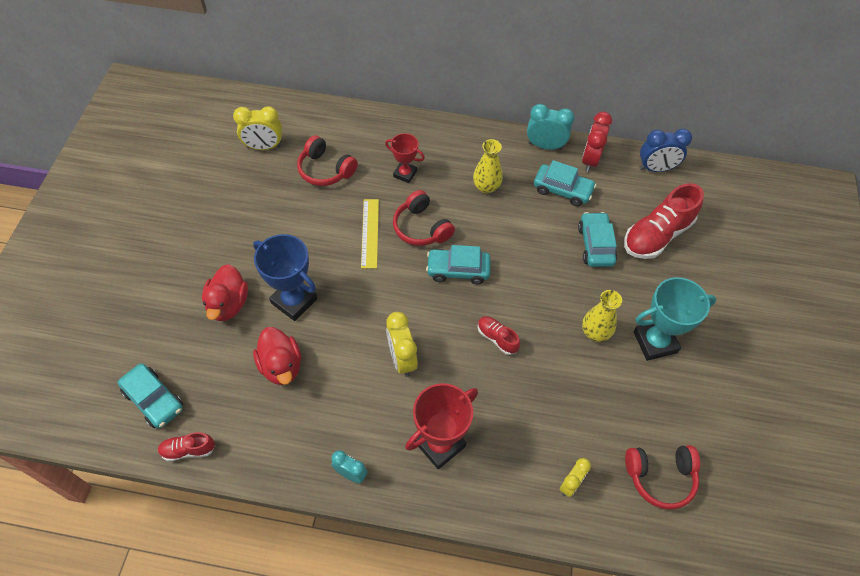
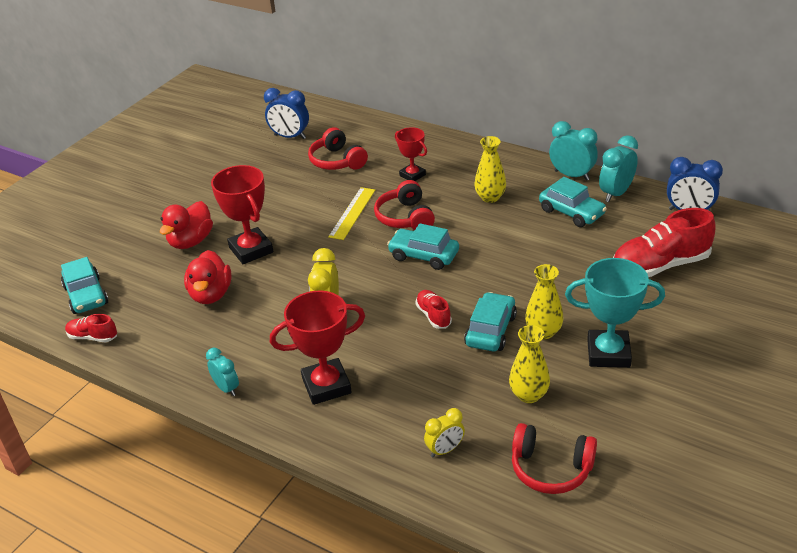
camera: 25 degrees right, 20 degrees down
(264, 147) = (290, 137): yellow clock -> blue clock
(294, 301) = (251, 250): blue trophy -> red trophy
(590, 160) = (616, 193): red clock -> turquoise clock
(595, 245) = (584, 261): turquoise car -> turquoise car (490, 330)
(611, 405) = (528, 395): none -> yellow vase

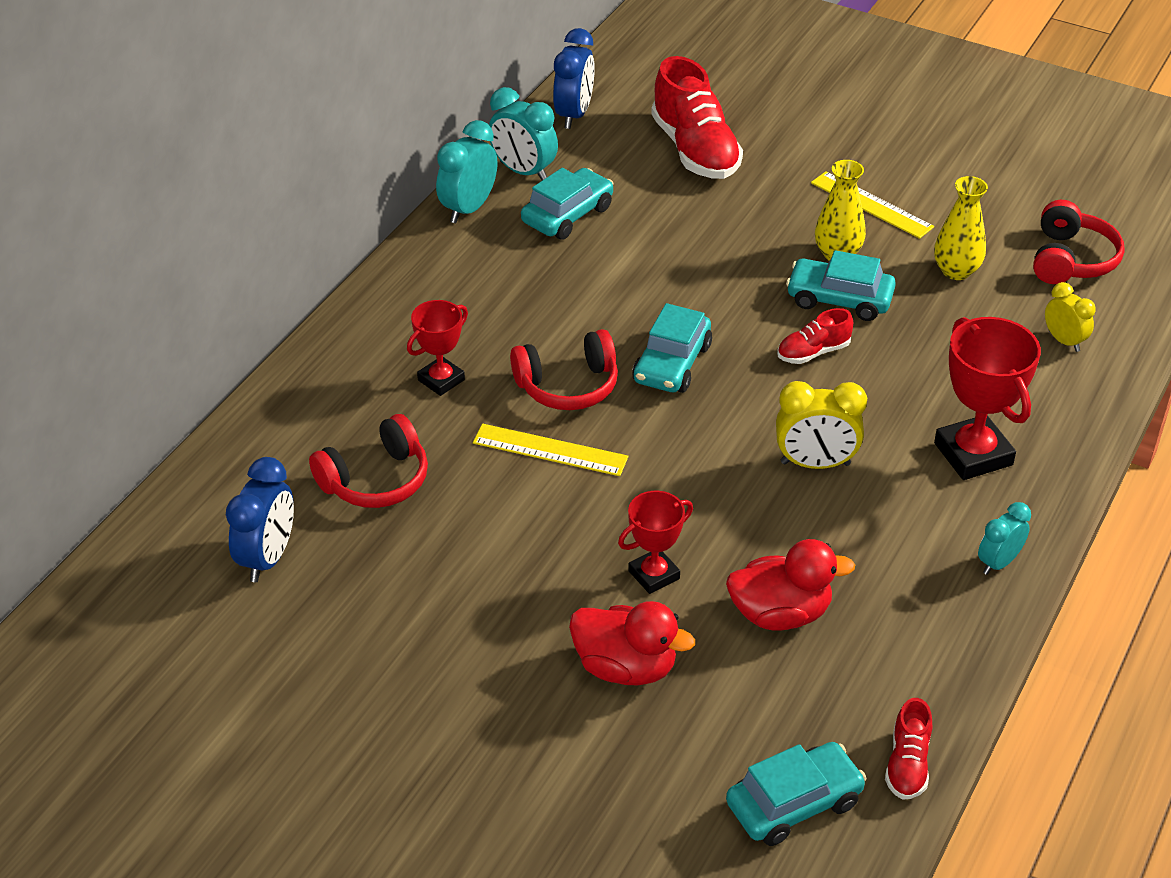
camera: 95 degrees left, 5 degrees up
(251, 250) = (654, 575): red trophy -> red trophy, size x0.61
(490, 197) = (520, 293): yellow vase -> none
(608, 353) = (871, 205): turquoise trophy -> yellow ruler

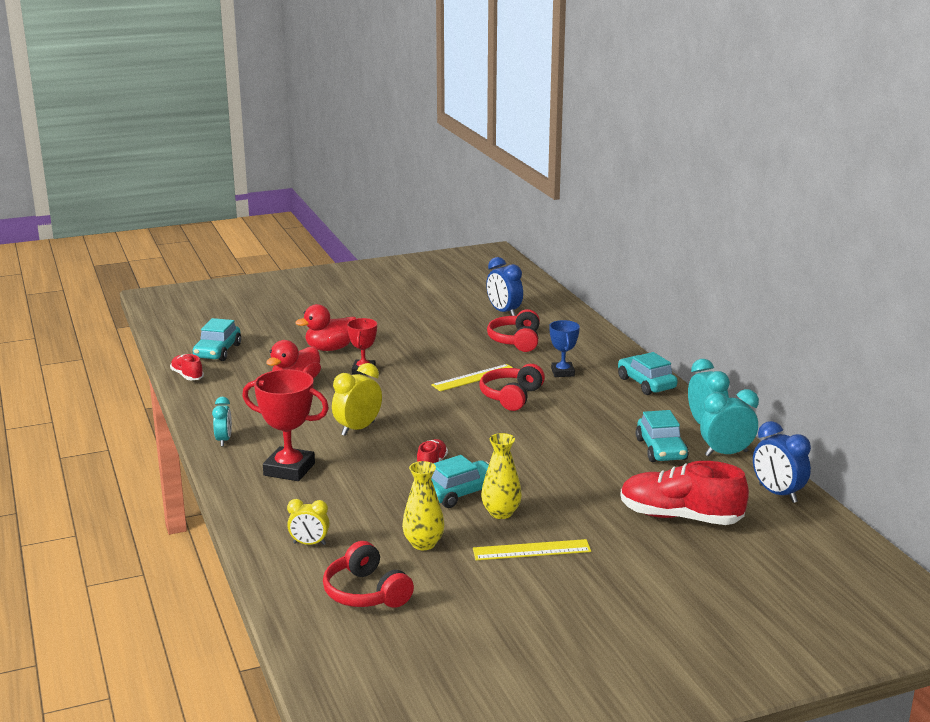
camera: 130 degrees right, 20 degrees down
(441, 380) = (562, 372): red trophy -> blue trophy
(672, 363) = (486, 426): turquoise car -> turquoise car (646, 383)

